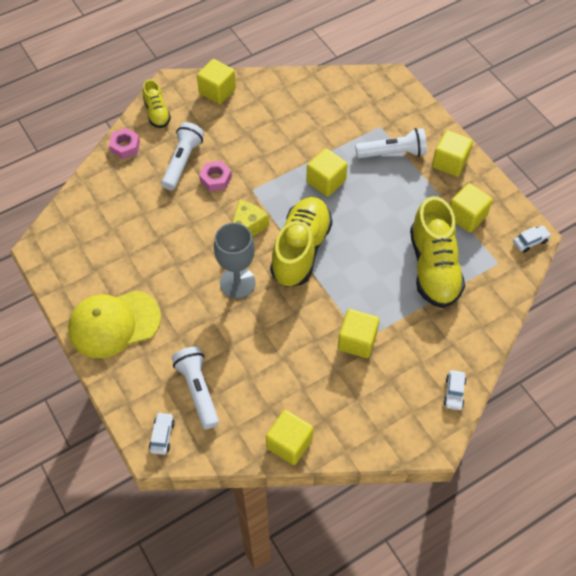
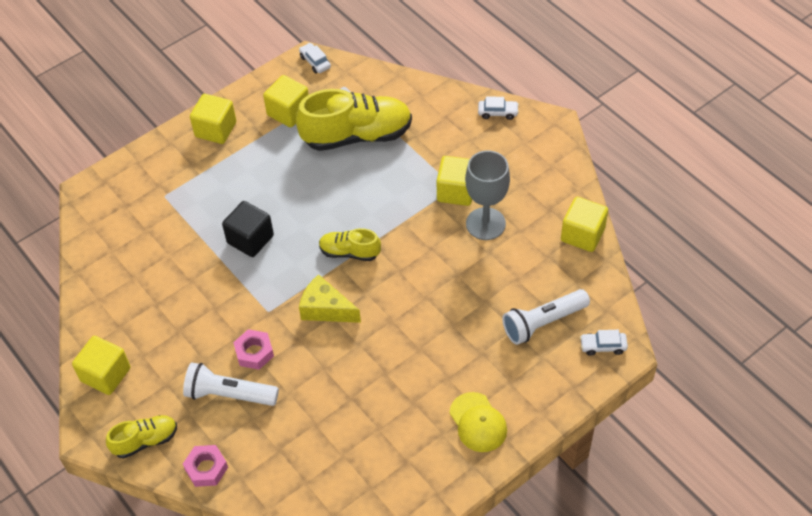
camera: 95 degrees left, 5 degrees down
(114, 324) = (478, 422): yellow cap -> yellow cap, size x0.61
(237, 283) = (402, 306): grey goblet -> grey goblet (485, 224)
(301, 250) = (349, 252): yellow shoe -> yellow shoe, size x0.52
(326, 181) = (250, 239): yellow cube -> black cube
(393, 153) = (204, 180): white flashlight -> none

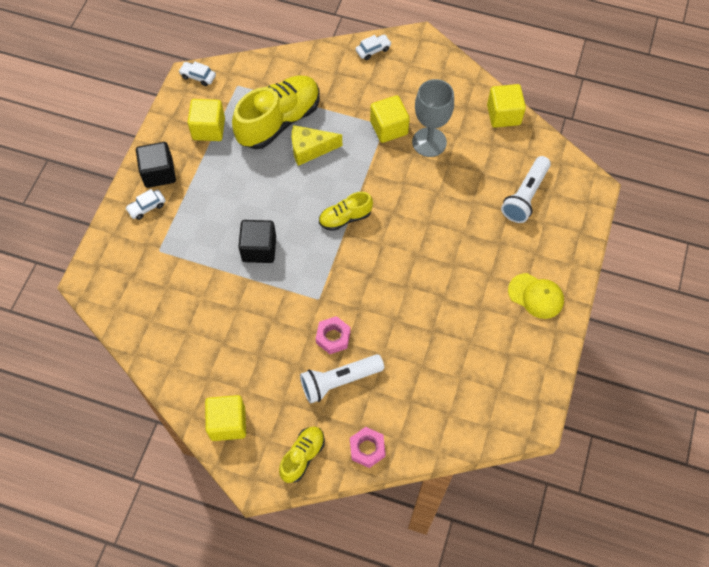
camera: 35 degrees left, 10 degrees up
(215, 129) = (159, 173): yellow cube -> black cube
(326, 309) = (361, 272): yellow cheese -> yellow cheese (310, 149)
(603, 346) = (578, 191): white car -> white car (147, 207)

